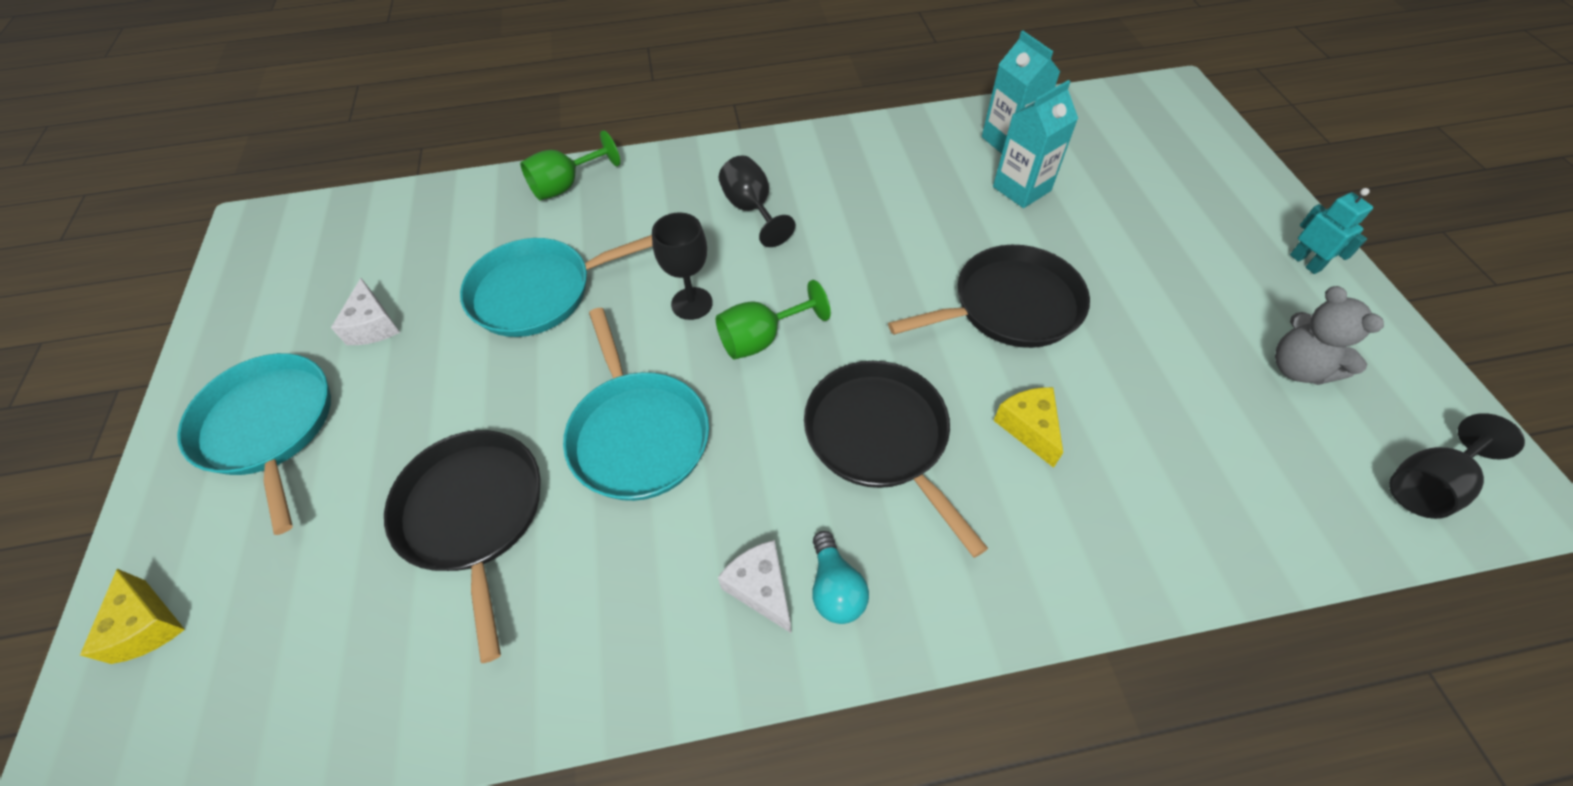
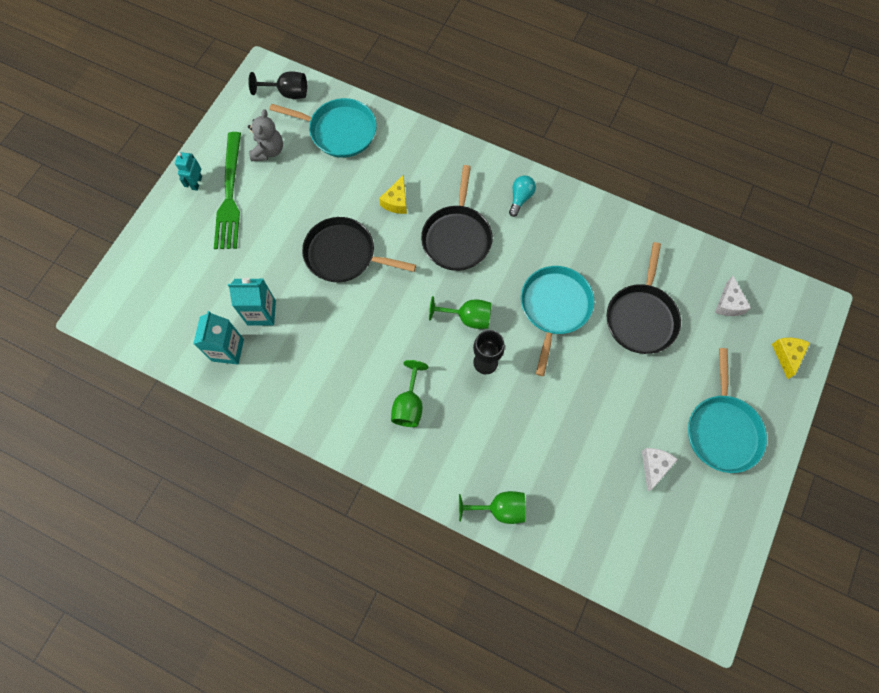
camera: 145 degrees left, 15 degrees up
(539, 292) = (557, 427): turquoise pan -> turquoise pan (339, 131)
(752, 209) = (409, 405): black goblet -> green goblet
(761, 588) = (546, 215): white cheese -> white cheese (728, 303)
(1246, 276) = (229, 195): none -> green fork

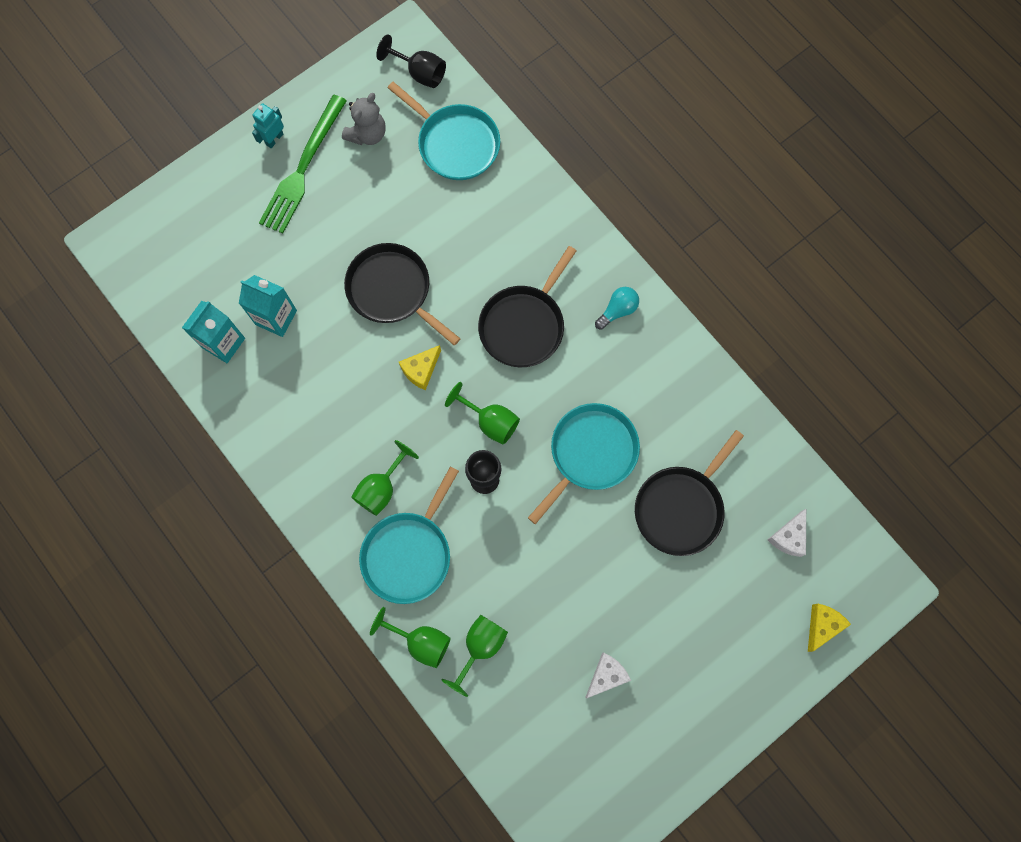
camera: 25 degrees right, 5 degrees up
(396, 201) = (478, 254): yellow cheese -> yellow cheese (421, 370)
(548, 490) = (480, 646): none -> green goblet
(722, 430) = (702, 672): turquoise pan -> turquoise pan (409, 553)

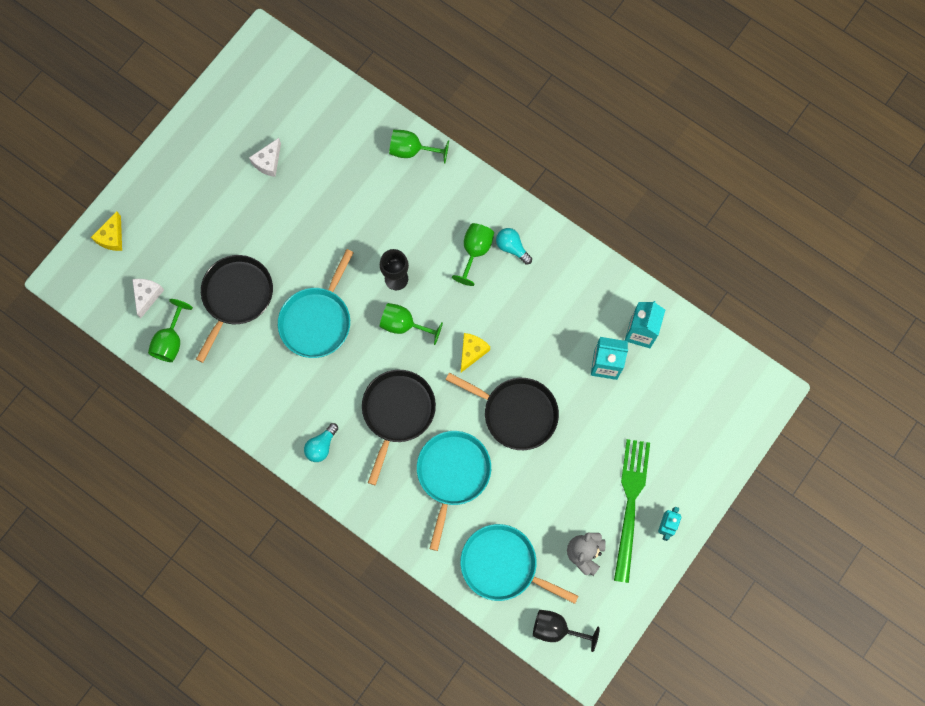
camera: 165 degrees right, 0 degrees up
(336, 481) = (512, 247): none -> turquoise light bulb
(409, 553) = (439, 209): turquoise pan -> turquoise pan (452, 474)
(480, 646) = (366, 158): green goblet -> green goblet (171, 341)

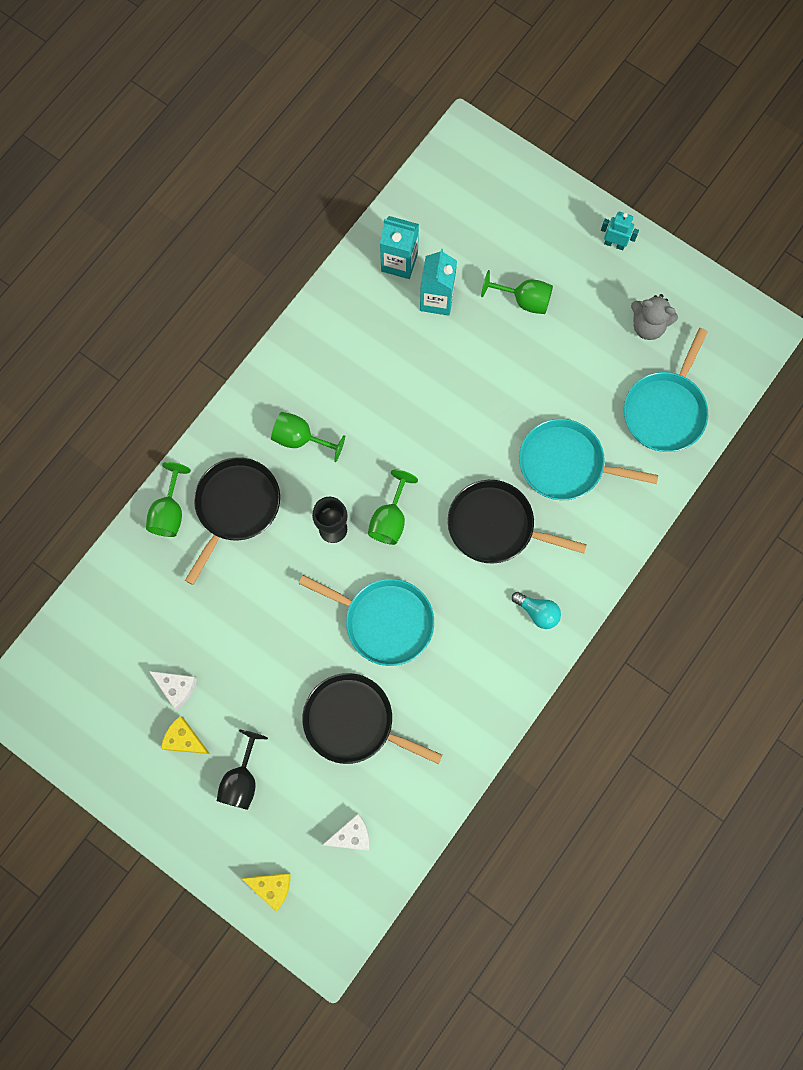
camera: 90 degrees left, 0 degrees up
(147, 296) = (351, 835): white cheese -> white cheese turned 150 degrees clockwise
(171, 341) = (410, 801): green goblet -> green goblet (524, 300)
(472, 352) = (423, 442): yellow cheese -> yellow cheese (184, 739)
(512, 247) = (297, 397): turquoise light bulb -> none
(516, 413) = (494, 395): black pan -> black pan (235, 507)
(556, 629) = (730, 356): black goblet -> black goblet (242, 780)
(630, 504) = (592, 278): green fork -> none

